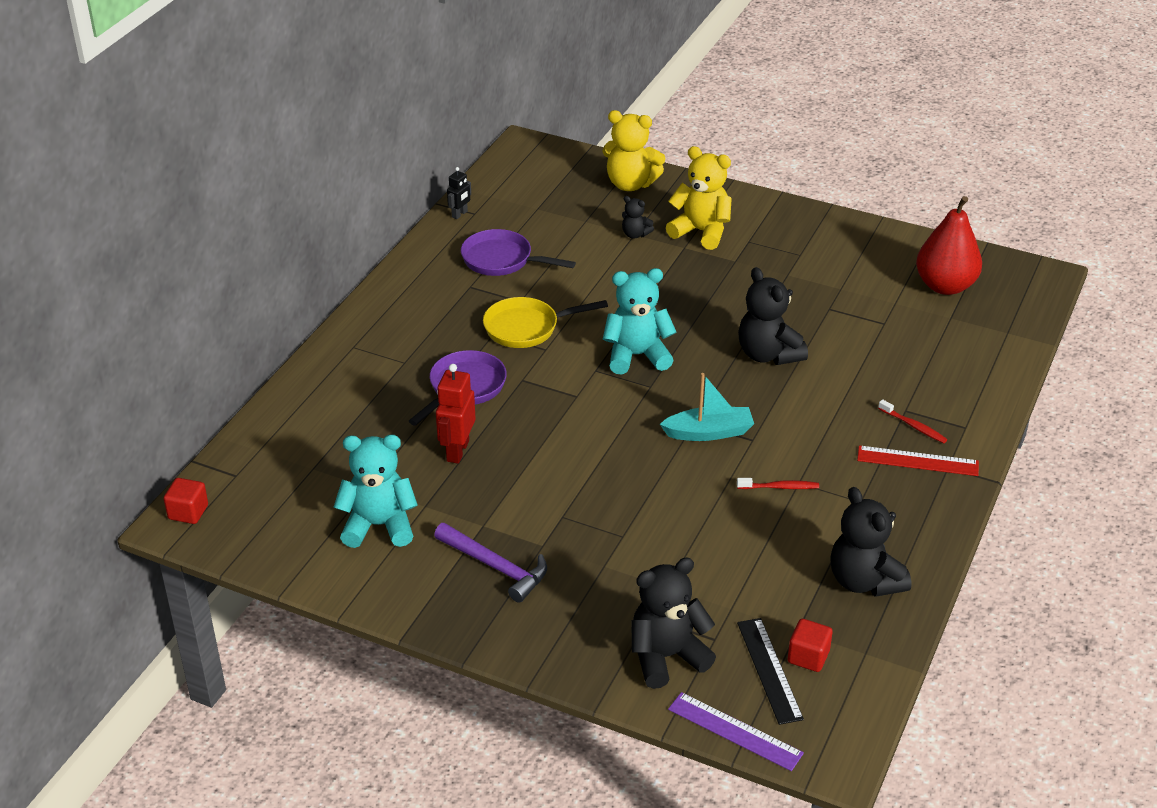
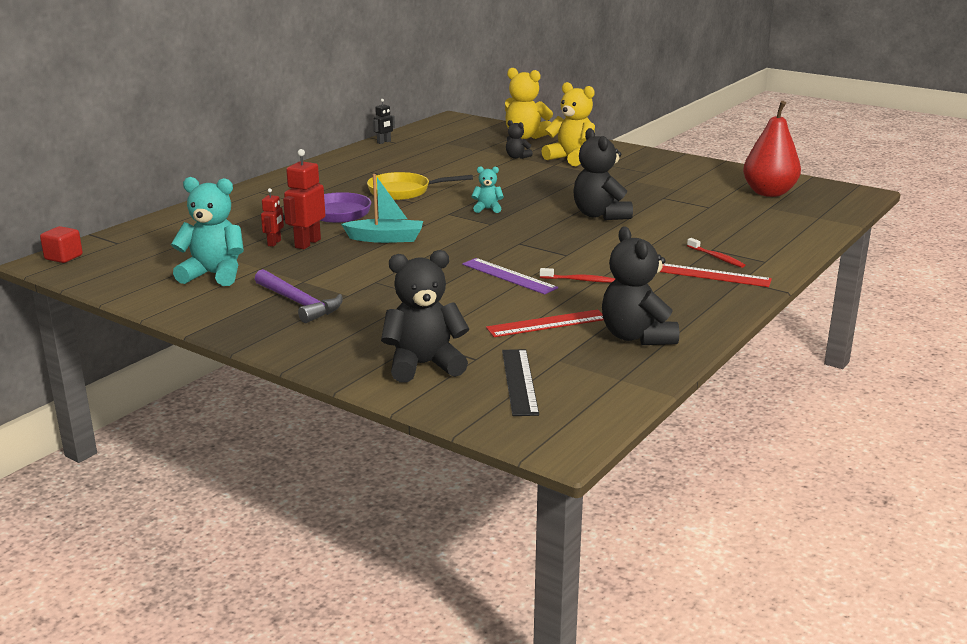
camera: 10 degrees right, 15 degrees down
(419, 454) = (274, 243): none -> red robot
(501, 260) = (403, 162): purple pan -> none
(637, 356) = (487, 209): turquoise teddy bear -> turquoise teddy bear, size x0.51
(708, 432) = (529, 248): turquoise boat -> turquoise boat (385, 238)
(735, 731) = (466, 416): purple ruler -> purple ruler (509, 276)
(768, 570) = (547, 323): none -> red ruler
(808, 657) = (562, 377): red cube -> none

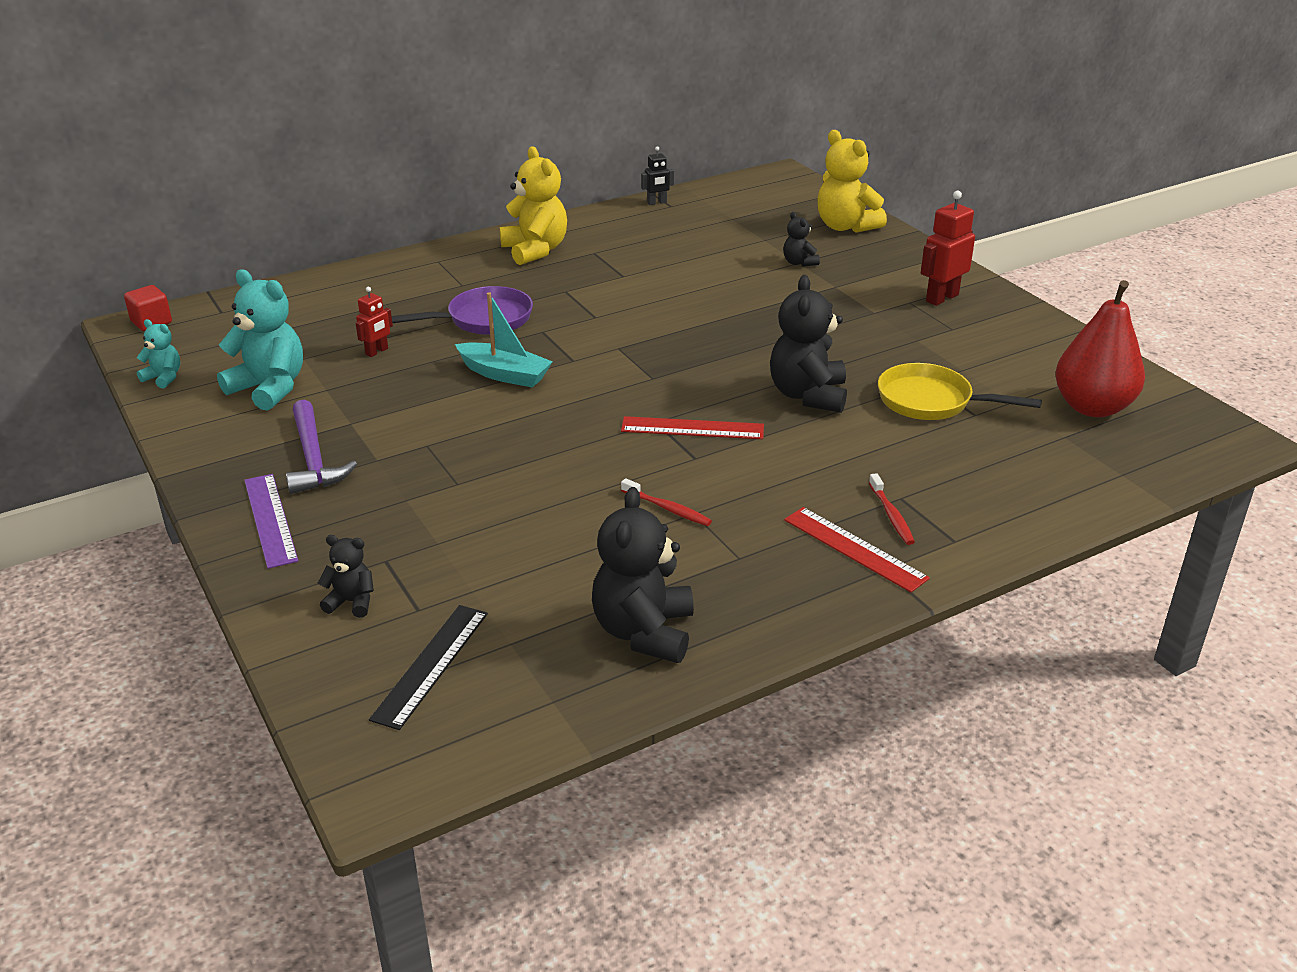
camera: 25 degrees right, 10 degrees up
(307, 243) = (411, 361): red robot -> red robot (941, 298)
(403, 191) = (600, 296): yellow pan -> yellow pan (931, 401)
(424, 365) = (351, 602): black teddy bear -> black teddy bear, size x0.51
(487, 209) = (673, 350): turquoise teddy bear -> turquoise teddy bear (164, 378)
(509, 276) = (588, 477): purple ruler -> purple ruler (270, 519)
(547, 323) = (555, 575): red ruler -> red ruler (692, 428)
(571, 159) = (869, 280): yellow teddy bear -> yellow teddy bear (535, 250)

